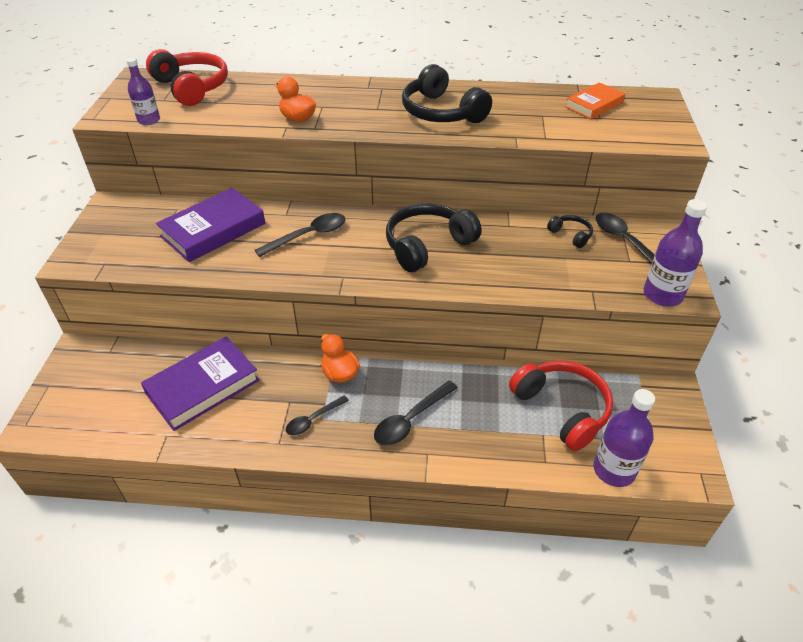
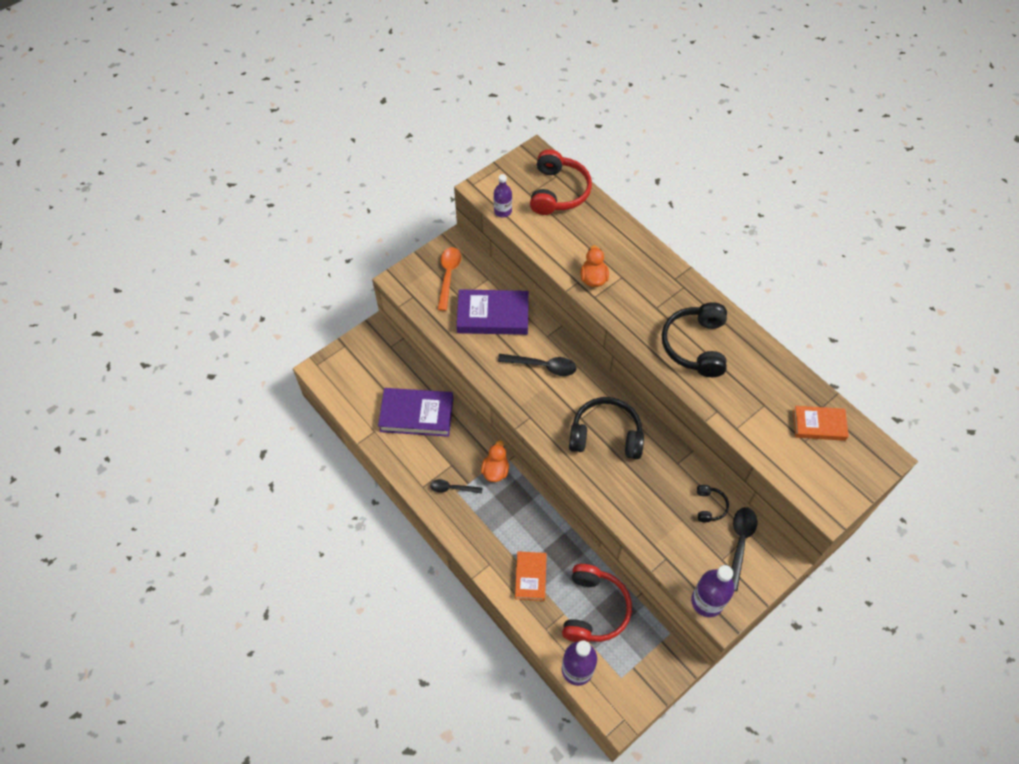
camera: 45 degrees right, 15 degrees up
(129, 228) = (448, 275): none -> orange spoon
(411, 420) = (502, 536): black spoon -> none
(478, 431) = (530, 577): none -> orange book

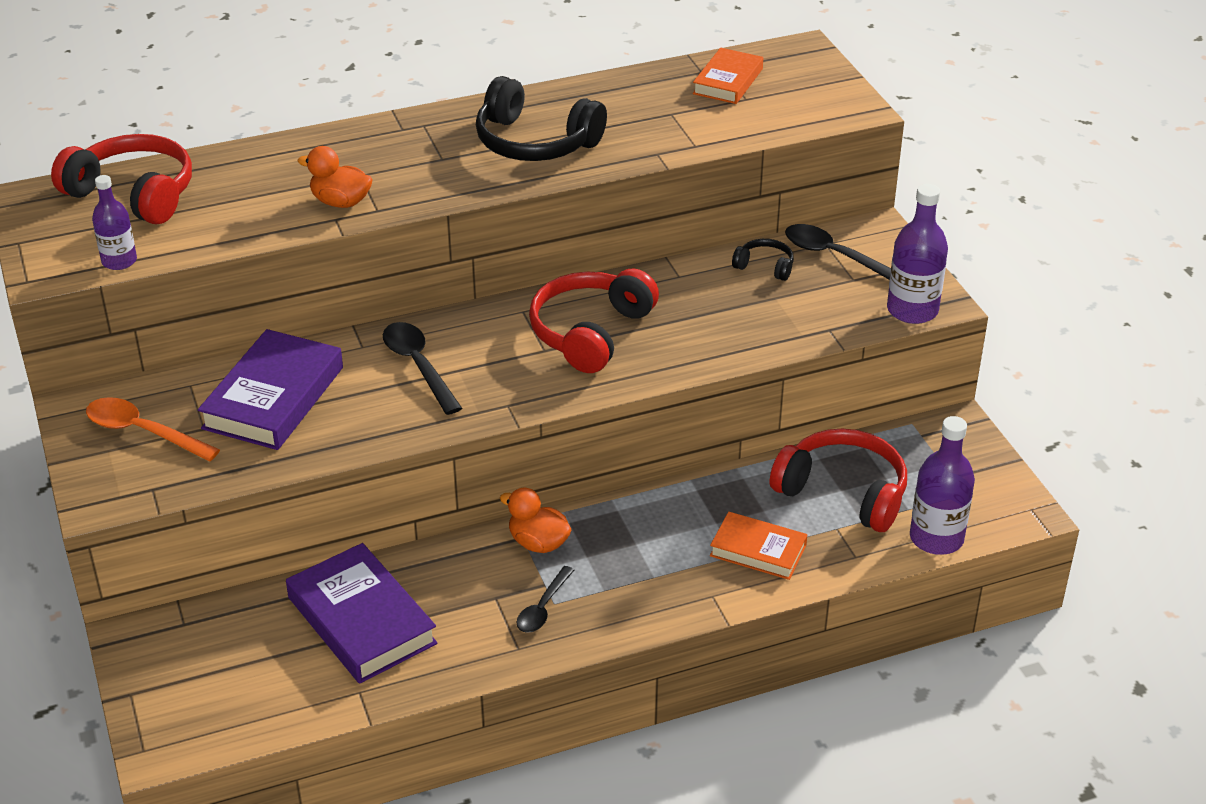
camera: 70 degrees left, 20 degrees down
(416, 414) = (361, 620): purple book -> purple book turned 60 degrees counterclockwise
(543, 366) = (418, 366): black spoon -> black spoon turned 60 degrees counterclockwise
(606, 435) = (590, 332): black headphones -> red headphones

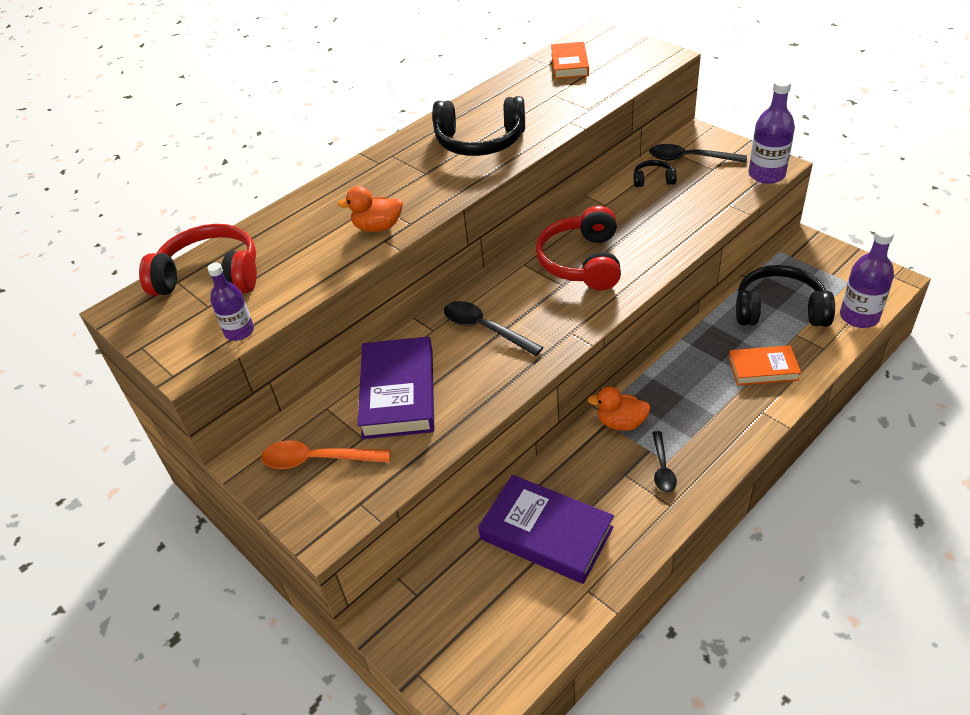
camera: 20 degrees left, 5 degrees up
(843, 492) = (779, 310): red headphones -> black headphones

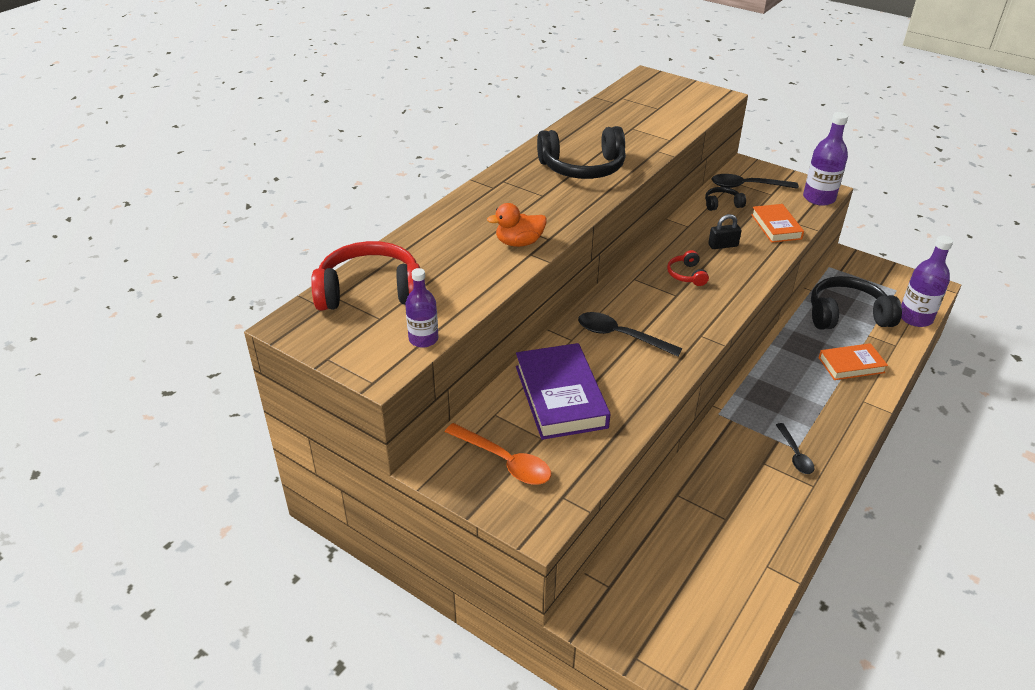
camera: 15 degrees left, 5 degrees down
(317, 460) = (505, 461): orange spoon -> orange spoon turned 135 degrees counterclockwise
(546, 533) = (711, 520): purple book -> none
(569, 64) = (635, 103): orange book -> orange book (776, 227)
(582, 262) = (686, 275): red headphones -> red headphones, size x0.48
(621, 422) = (744, 418): orange duck -> none
(635, 228) = (723, 245): none -> black padlock

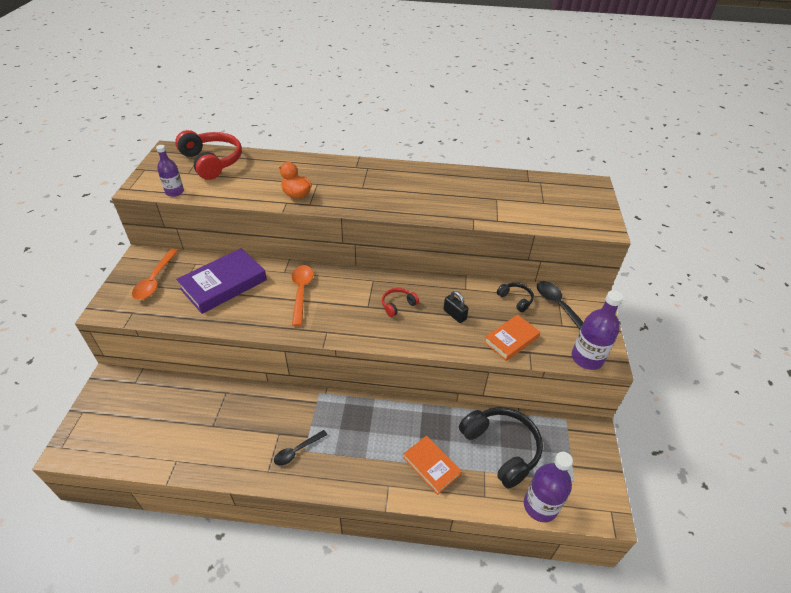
camera: 60 degrees right, 5 degrees up
(582, 167) = (414, 193): black headphones -> none
(620, 336) = (301, 292): black spoon -> orange spoon

